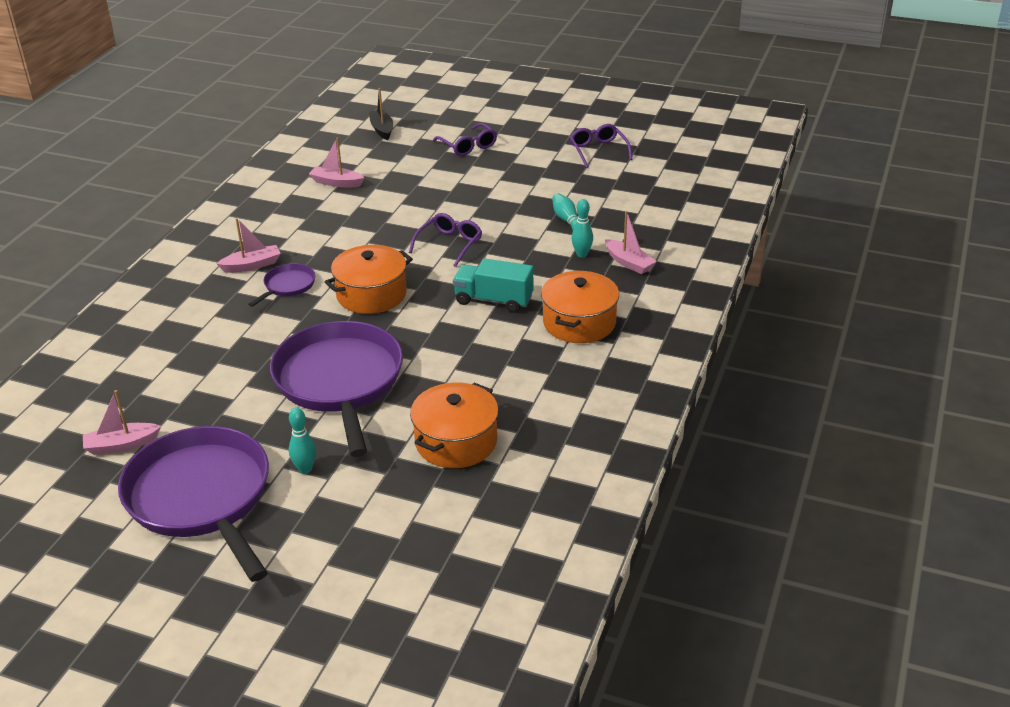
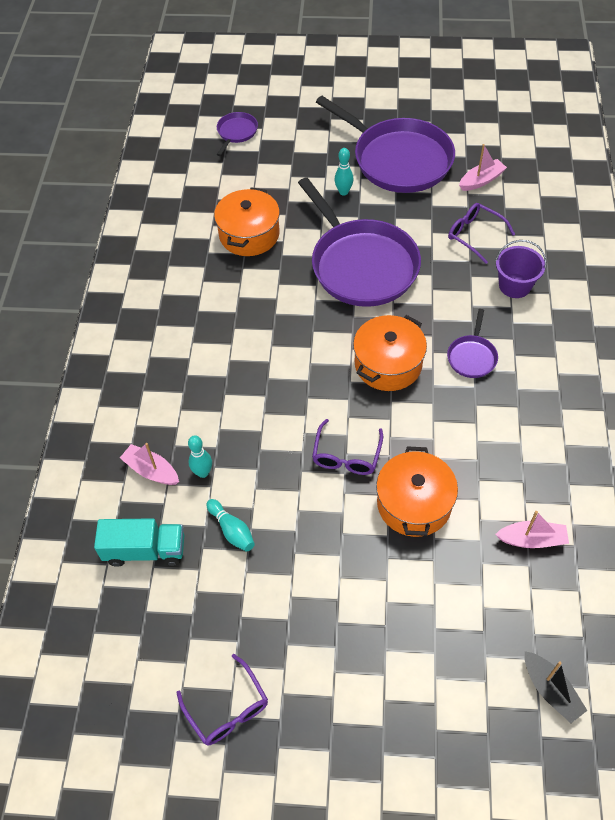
camera: 165 degrees right, 20 degrees up
(193, 331) = (514, 286): none -> purple bucket
(252, 265) = (525, 375): pink boat -> none
(409, 599) = (236, 132): none -> purple pan
(468, 146) = (409, 674): purple glasses -> purple glasses (474, 235)
(493, 300) = (271, 383): turquoise truck -> turquoise truck (145, 550)
(579, 322) = (185, 373): orange pot -> orange pot (414, 503)

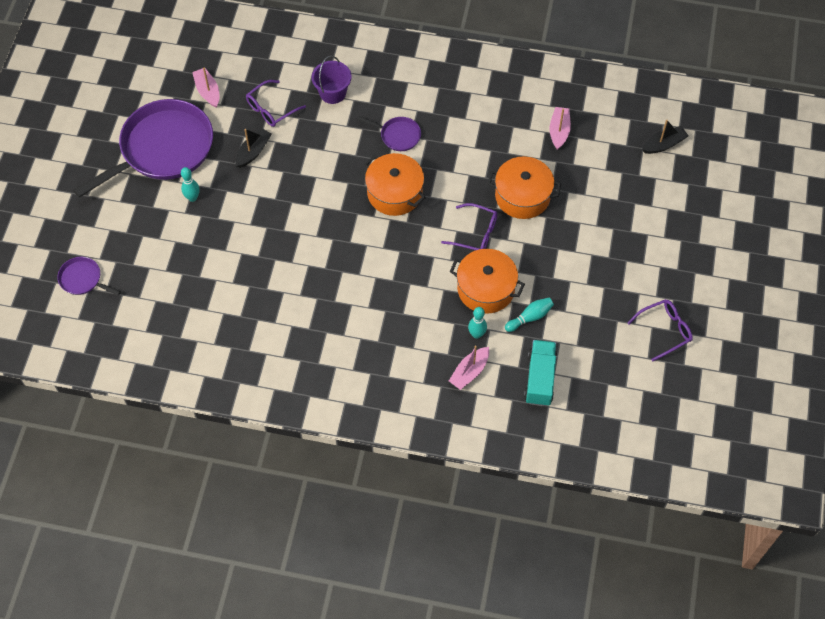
camera: 85 degrees left, 5 degrees up
(249, 234) = (227, 280): orange pot -> orange pot (486, 289)
(361, 265) = (285, 196): purple pan -> none
(413, 229) = (253, 151): none -> black boat

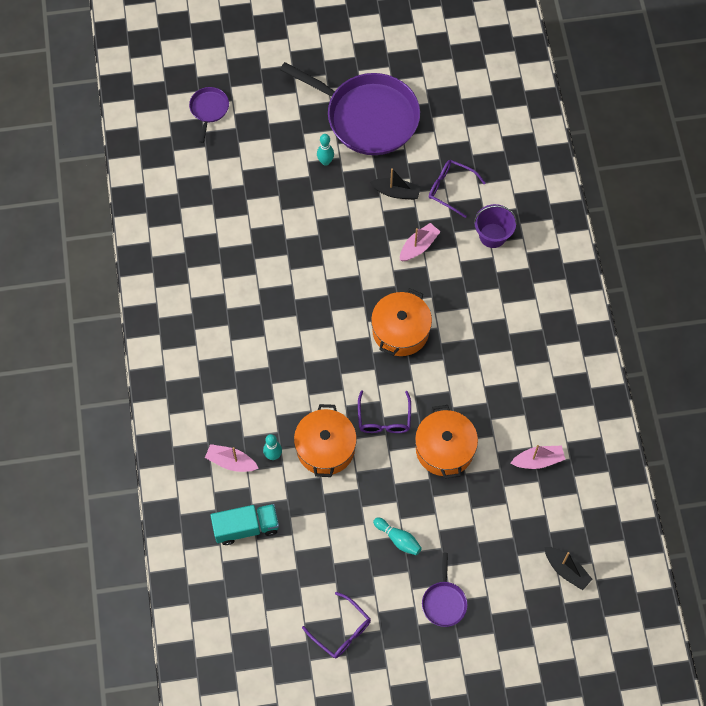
camera: 70 degrees right, 5 degrees up
(208, 91) = (447, 128): pink boat -> pink boat (418, 246)
(398, 135) = (468, 311): purple pan -> purple pan (444, 602)
(530, 317) = (309, 498): turquoise bowling pin -> turquoise bowling pin (398, 539)

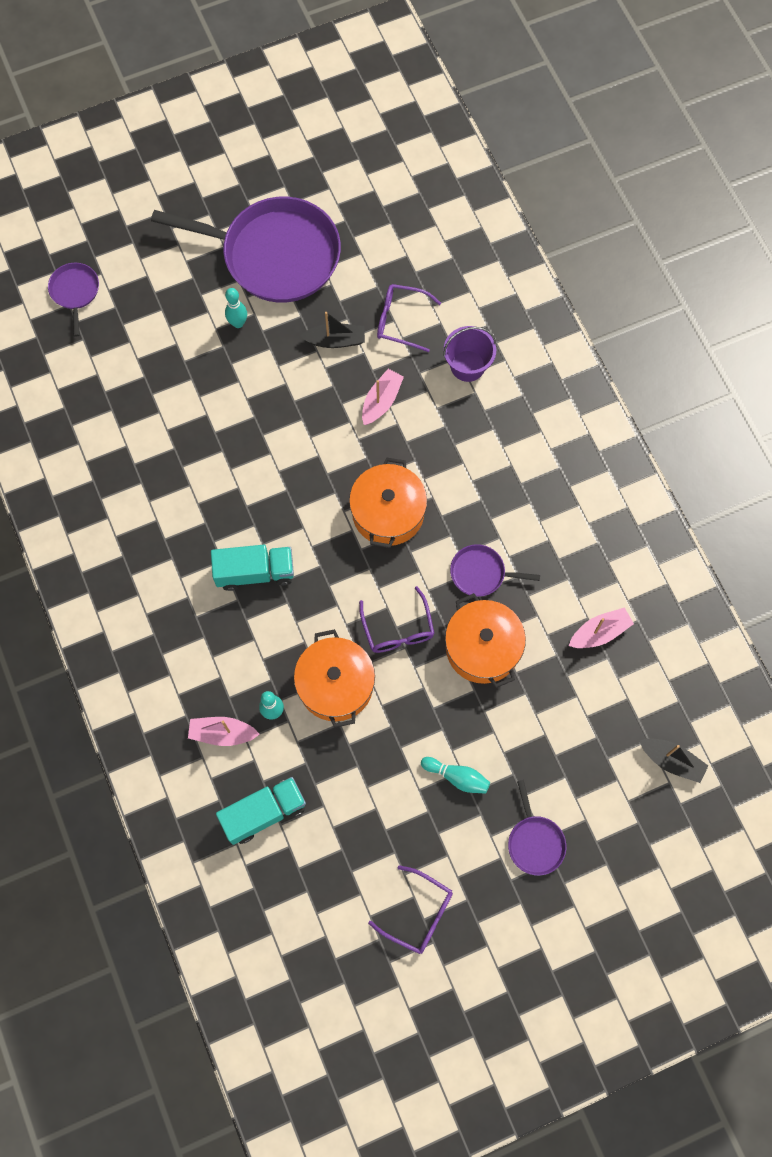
camera: 15 degrees left, 5 degrees up
(287, 350) = (255, 572): none -> turquoise truck
(459, 393) = (480, 573): none -> purple pan

